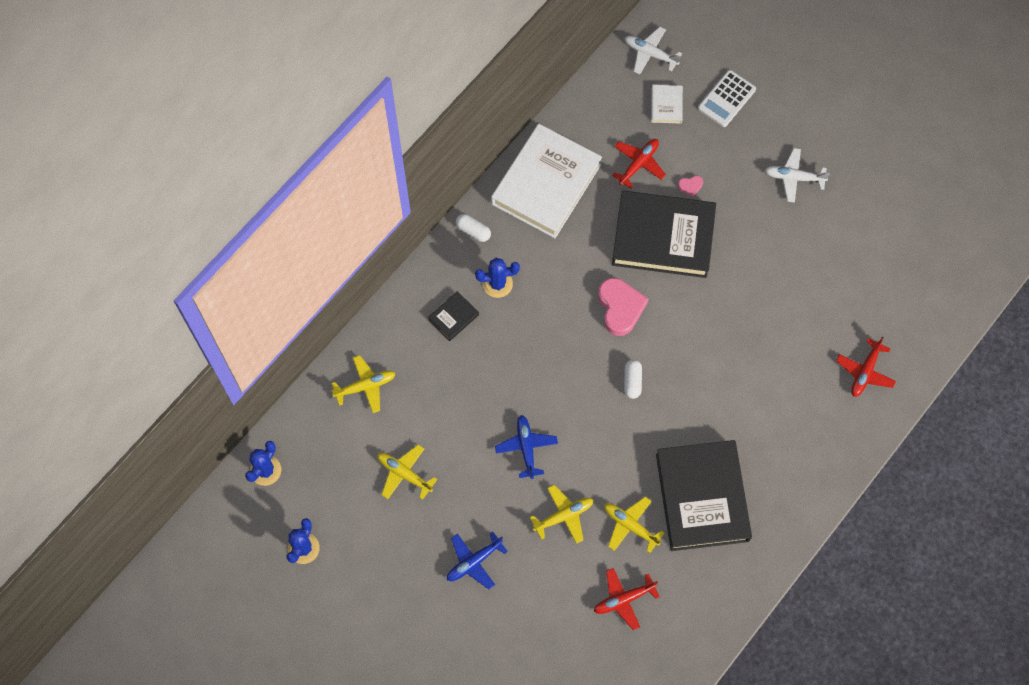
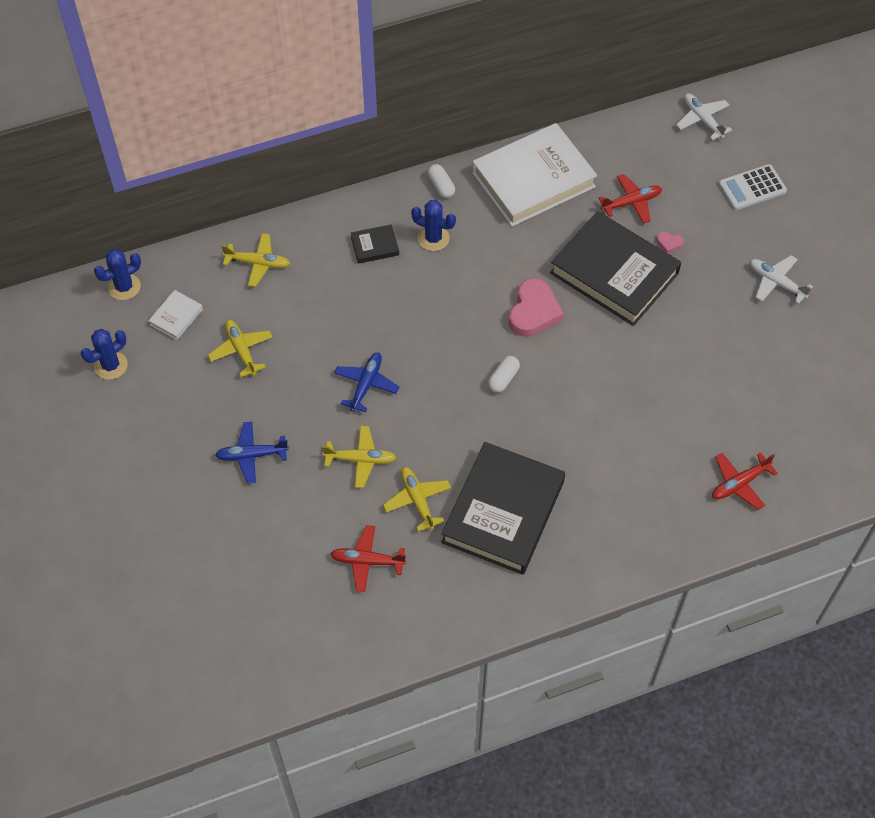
camera: 30 degrees right, 10 degrees down
(666, 105) = (690, 167): white book -> white book (176, 317)

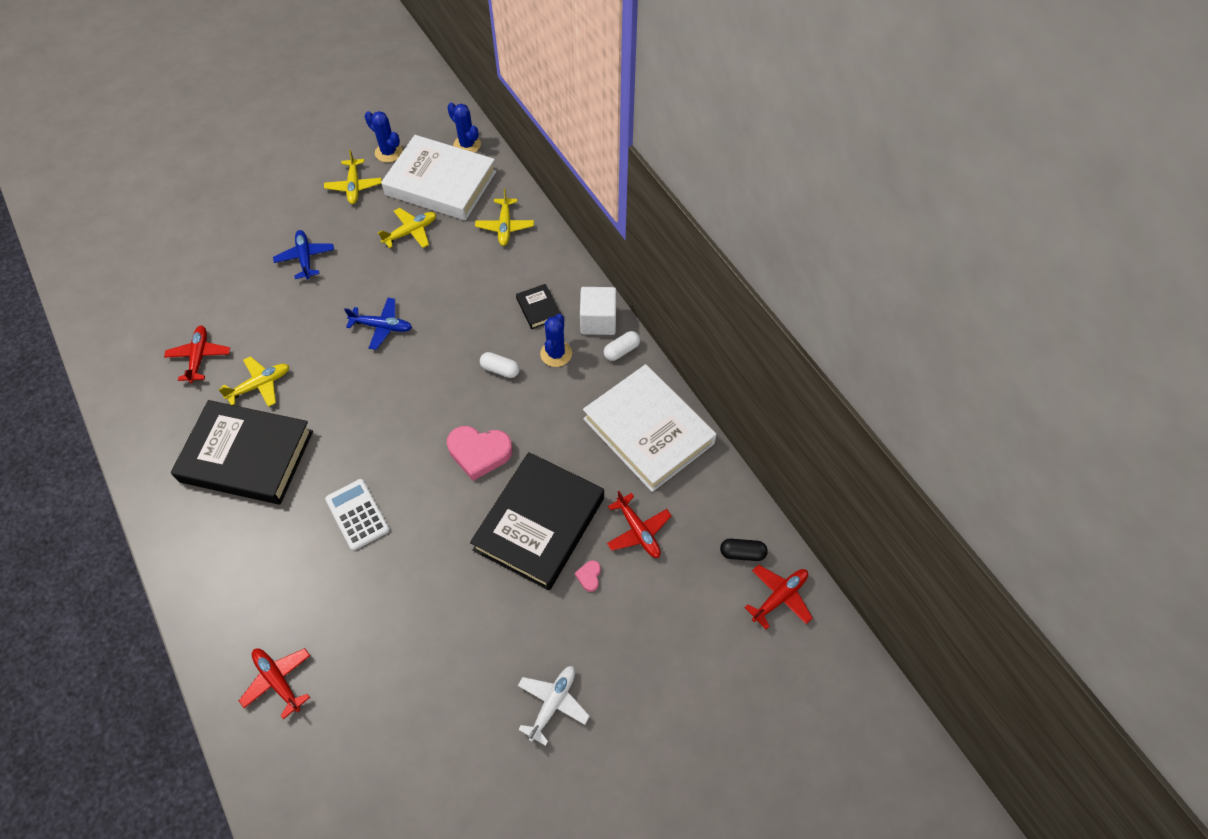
camera: 80 degrees right, 0 degrees up
(176, 317) = (441, 183): white book -> white book, size x2.39
(361, 459) = (302, 335): yellow plane -> yellow plane (354, 186)
(402, 199) = (598, 321): none -> white cube
(503, 378) = (396, 436): white capsule -> white capsule (500, 369)
(661, 136) = (742, 553): none -> black capsule
(702, 119) = (779, 597): white plane -> red plane
(752, 188) = (689, 664): white calculator -> white calculator (357, 514)

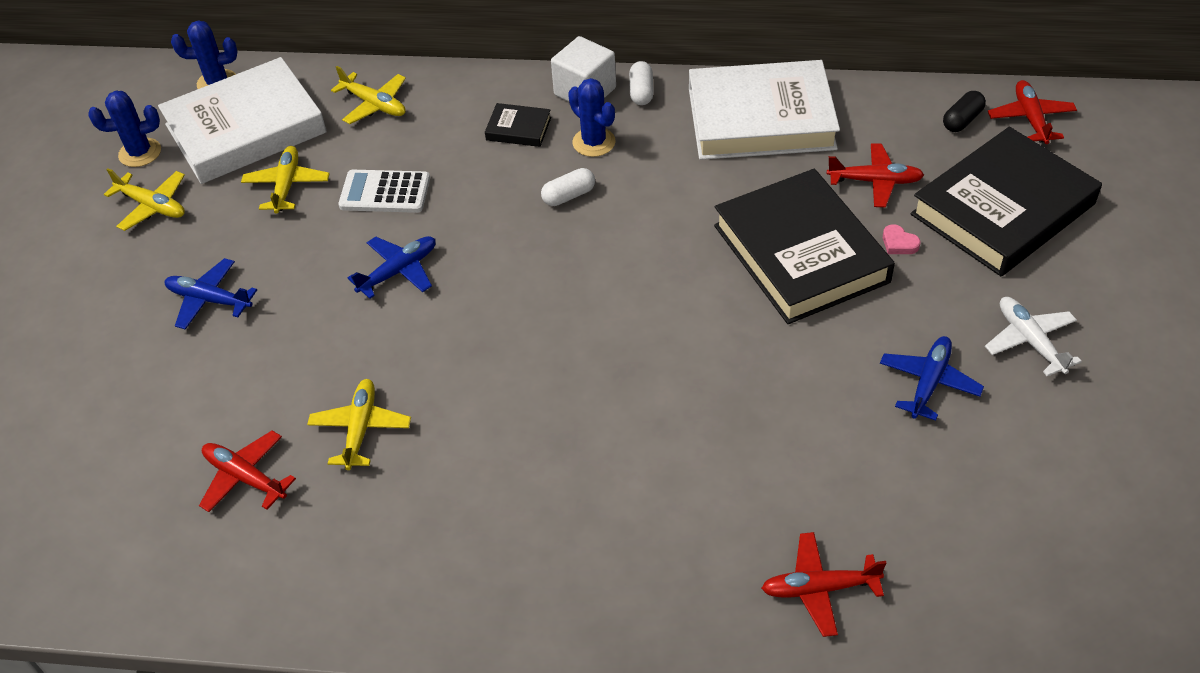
camera: 50 degrees left, 10 degrees down
(247, 456) = (458, 488): black book -> black book (1002, 209)
(357, 514) = (648, 409): white calculator -> white calculator (385, 192)
(476, 659) = (929, 382): none -> blue plane
(479, 453) = (664, 262): pink heart -> none

